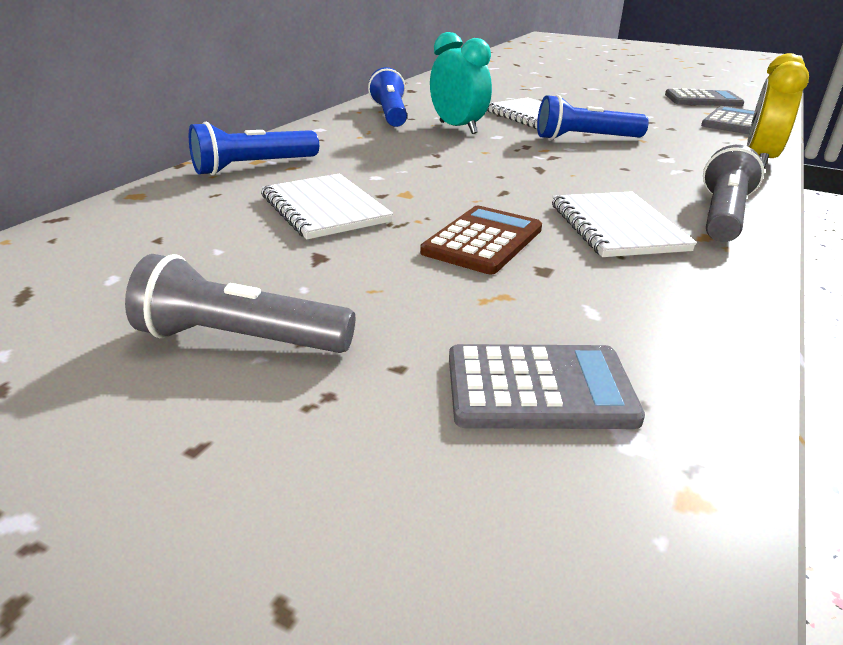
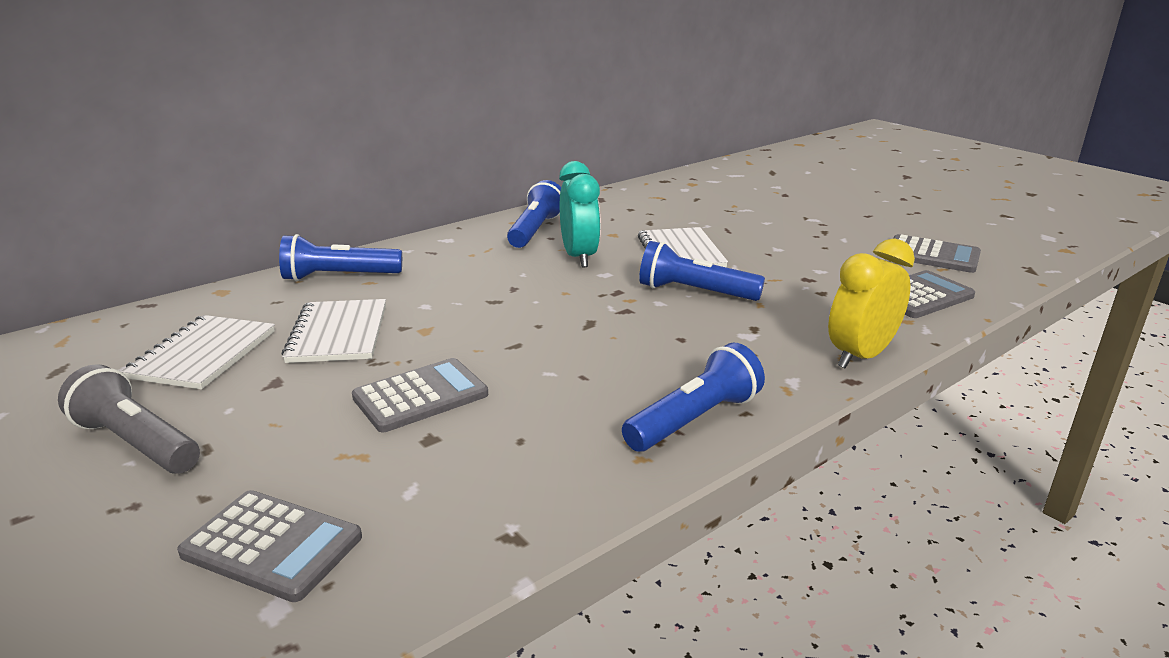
camera: 25 degrees right, 5 degrees down
(483, 241) = (420, 396): brown calculator -> grey calculator
(616, 227) = (563, 409): white notebook -> white notebook (203, 354)
(722, 216) = (694, 420): grey flashlight -> blue flashlight

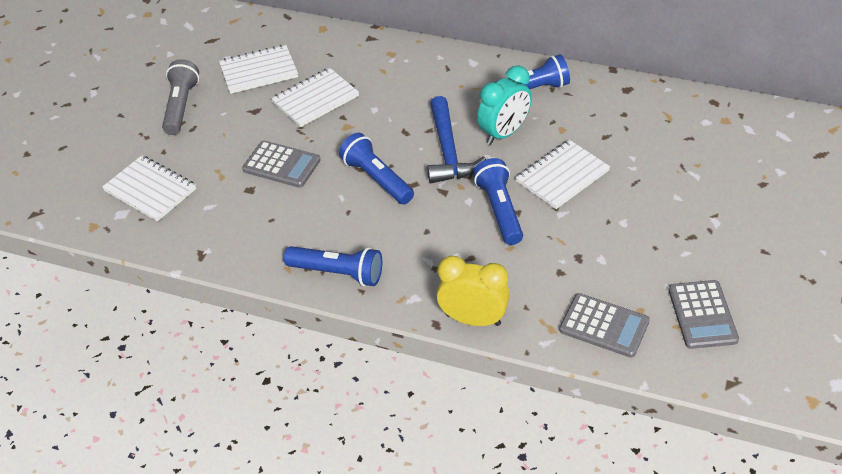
camera: 60 degrees right, 20 degrees up
(272, 545) = (150, 190): grey calculator -> white notebook
(339, 277) = (378, 55): blue flashlight -> blue flashlight (377, 179)
(564, 289) = (448, 151): none -> blue hammer

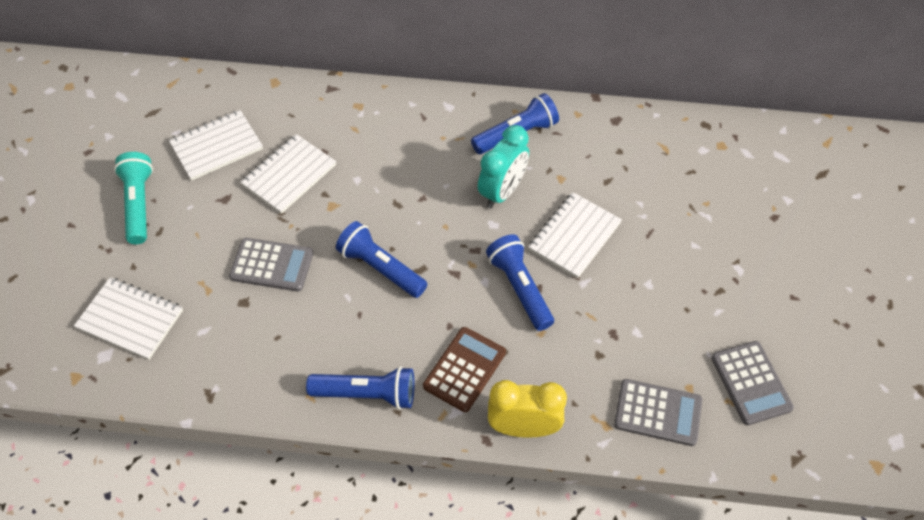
camera: 15 degrees left, 10 degrees up
(181, 106) = (139, 204): grey flashlight -> turquoise flashlight
(431, 266) = (464, 369): none -> brown calculator
(448, 151) = (449, 222): blue hammer -> none

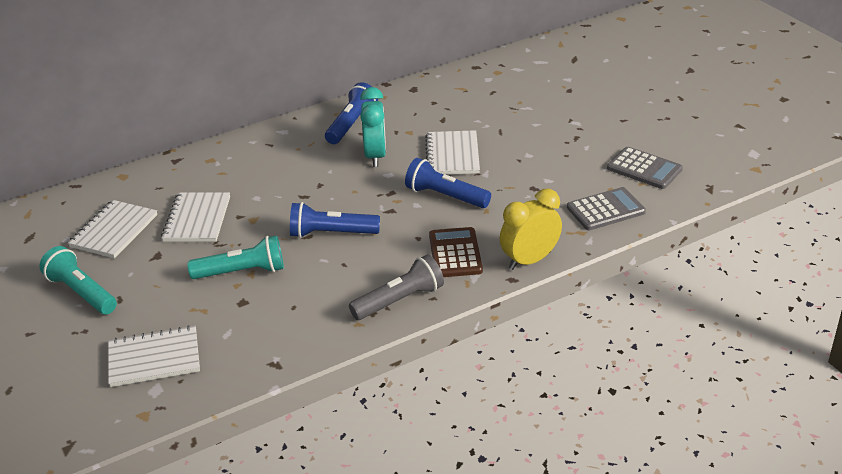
camera: 35 degrees left, 20 degrees down
(272, 265) = (242, 272): grey calculator -> turquoise flashlight
(367, 394) = (399, 300): blue flashlight -> grey flashlight

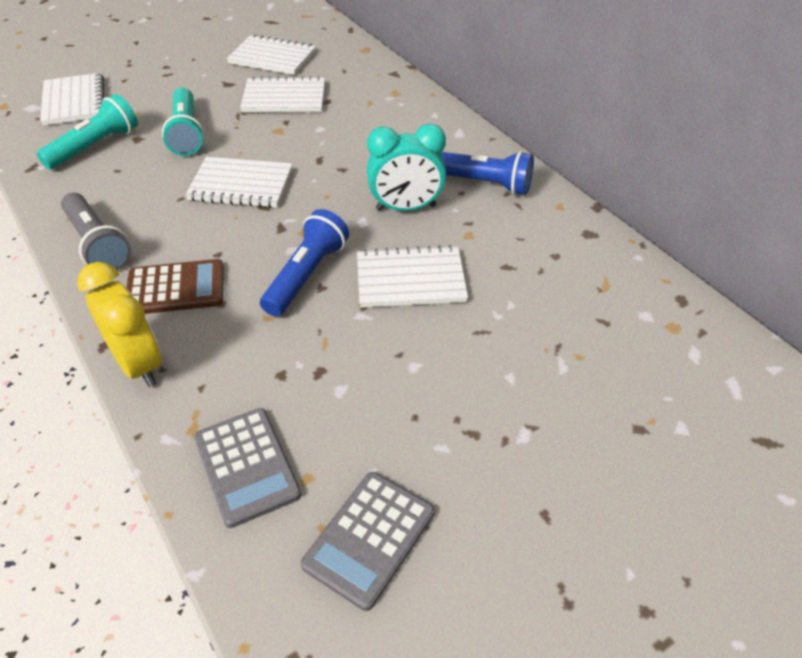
camera: 85 degrees right, 10 degrees up
(81, 293) = (182, 55): turquoise flashlight -> turquoise flashlight (95, 146)
(331, 233) = (241, 185): blue flashlight -> white notebook

